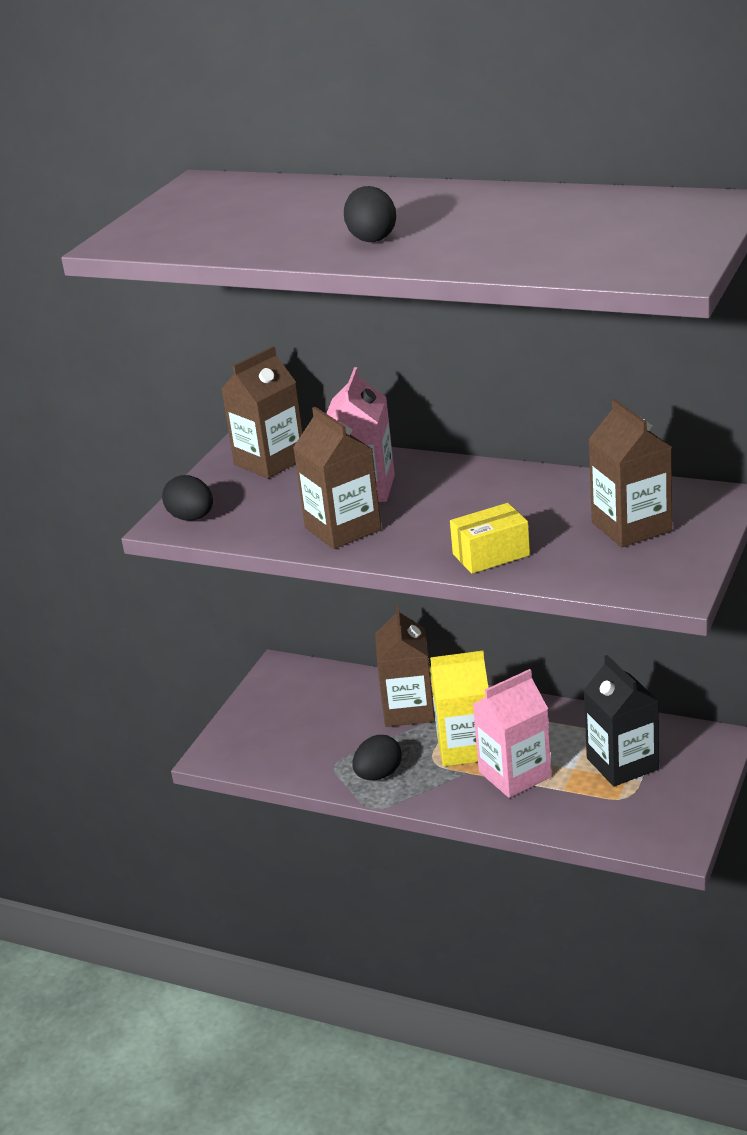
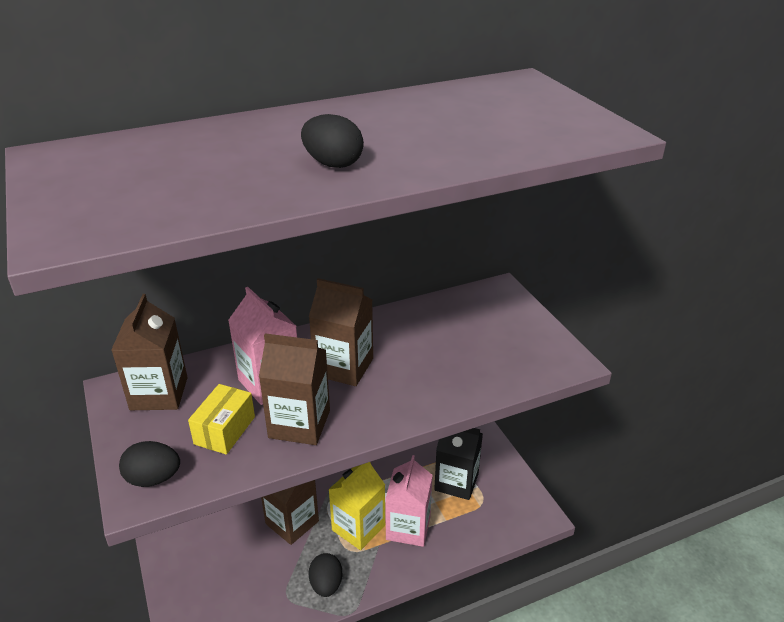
camera: 50 degrees left, 5 degrees up
(491, 555) = (432, 392): yellow box -> yellow box (224, 430)
(631, 527) = (483, 330): brown carton -> brown carton (344, 367)

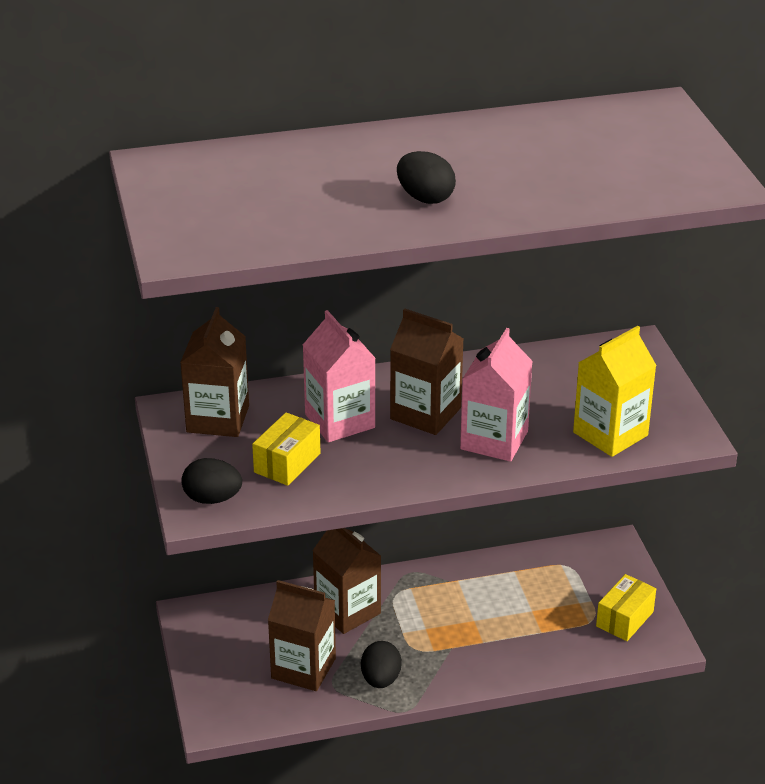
camera: 10 degrees right, 0 degrees up
(299, 424) = (367, 465): brown carton -> brown carton (303, 668)
(358, 528) = (429, 626): yellow carton -> yellow carton (610, 434)
(408, 527) = (491, 634): pink carton -> pink carton (494, 440)
(456, 482) = (564, 592): black carton -> none
(506, 499) = (624, 619): none -> yellow box

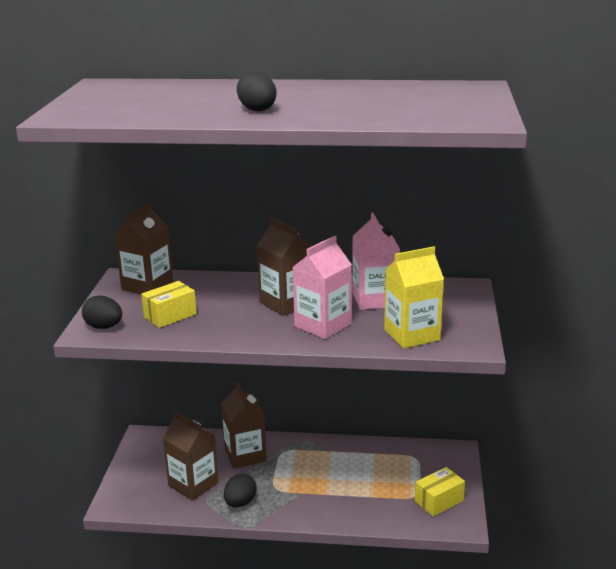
camera: 20 degrees right, 10 degrees down
(340, 421) = (225, 298): pink carton -> pink carton (374, 299)

